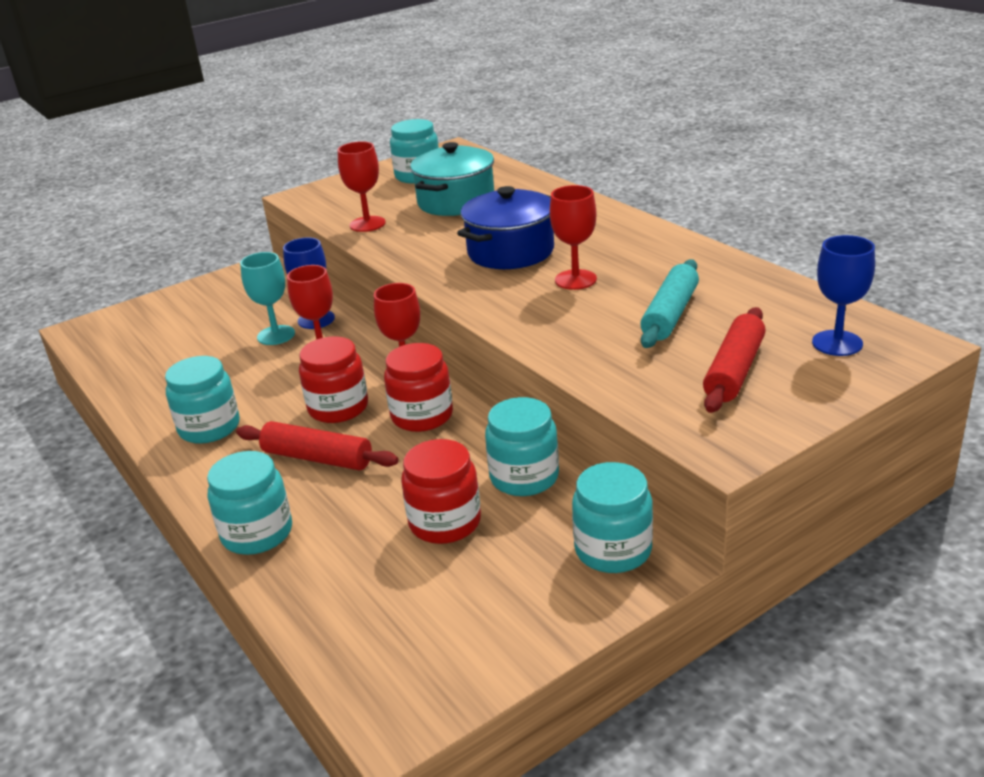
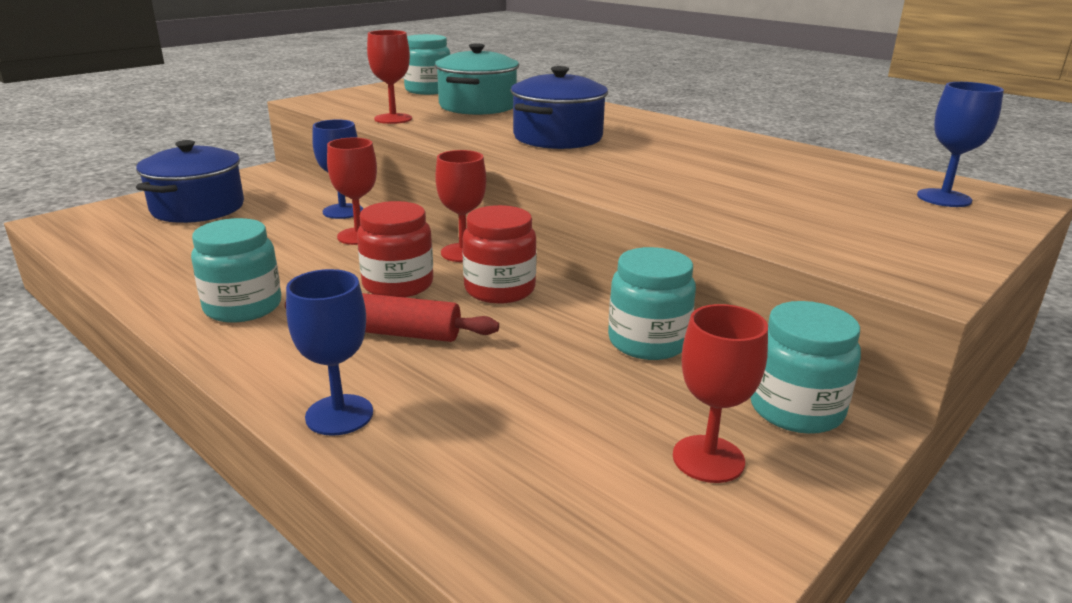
camera: 15 degrees left, 5 degrees down
(193, 314) = (198, 208): none -> blue pot
(257, 533) = (339, 415): turquoise jar -> blue goblet
(276, 335) = (301, 224): turquoise goblet -> none
(445, 522) = (579, 391): red jar -> none
(575, 280) = (640, 156): red goblet -> red goblet (708, 459)
(670, 314) = (759, 179): turquoise rolling pin -> none
(734, 371) = (865, 219): red rolling pin -> none

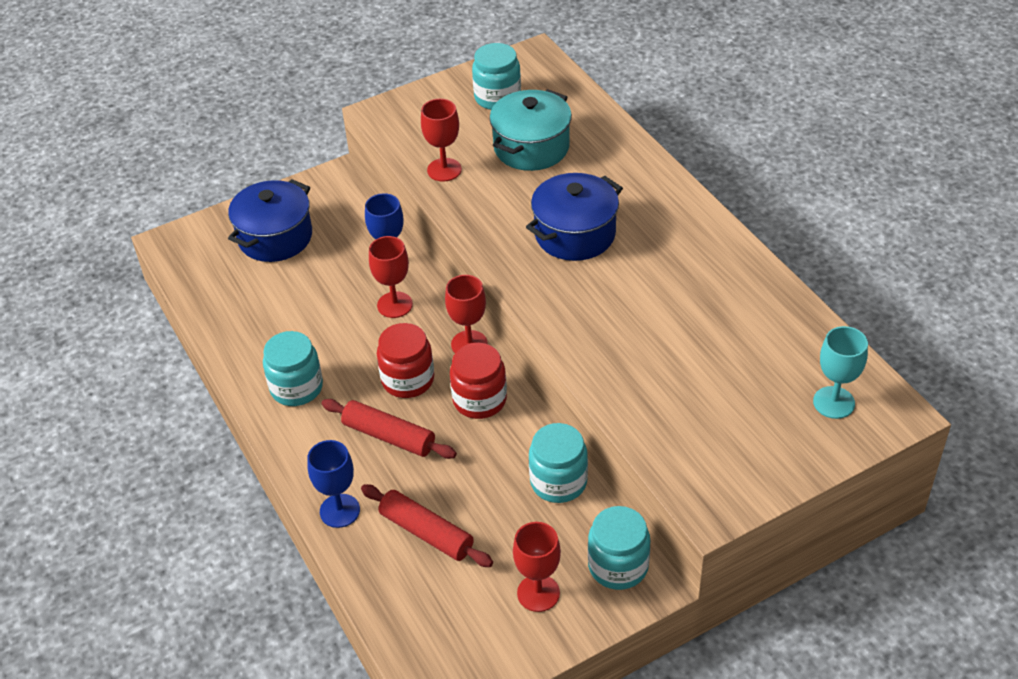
camera: 20 degrees right, 20 degrees up
(491, 418) = (426, 532): none -> red rolling pin
(944, 198) = (833, 402): blue goblet -> turquoise goblet

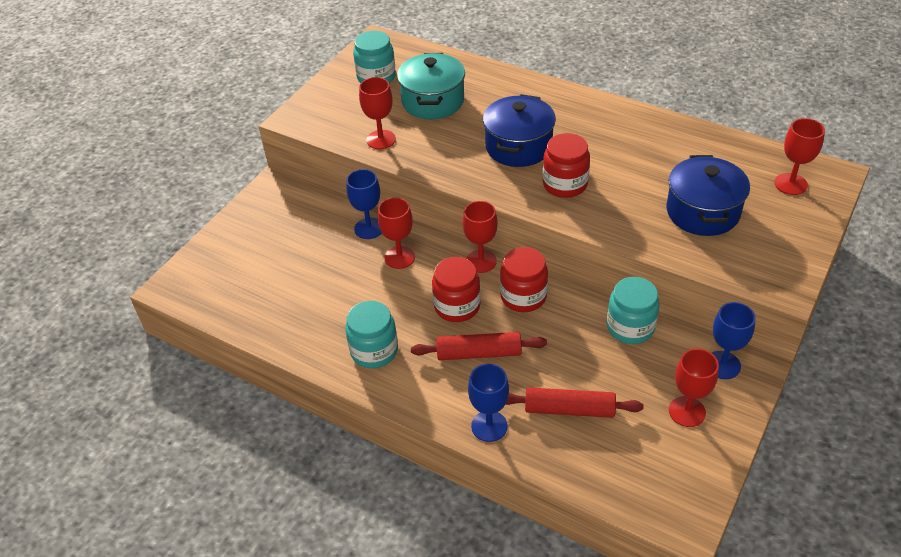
camera: 30 degrees left, 0 degrees up
(275, 237) = (259, 248): blue pot -> blue pot (702, 212)
(585, 296) = (565, 184): none -> red jar
(618, 566) = (722, 365): turquoise jar -> blue goblet
(833, 402) = (790, 184): turquoise goblet -> red goblet

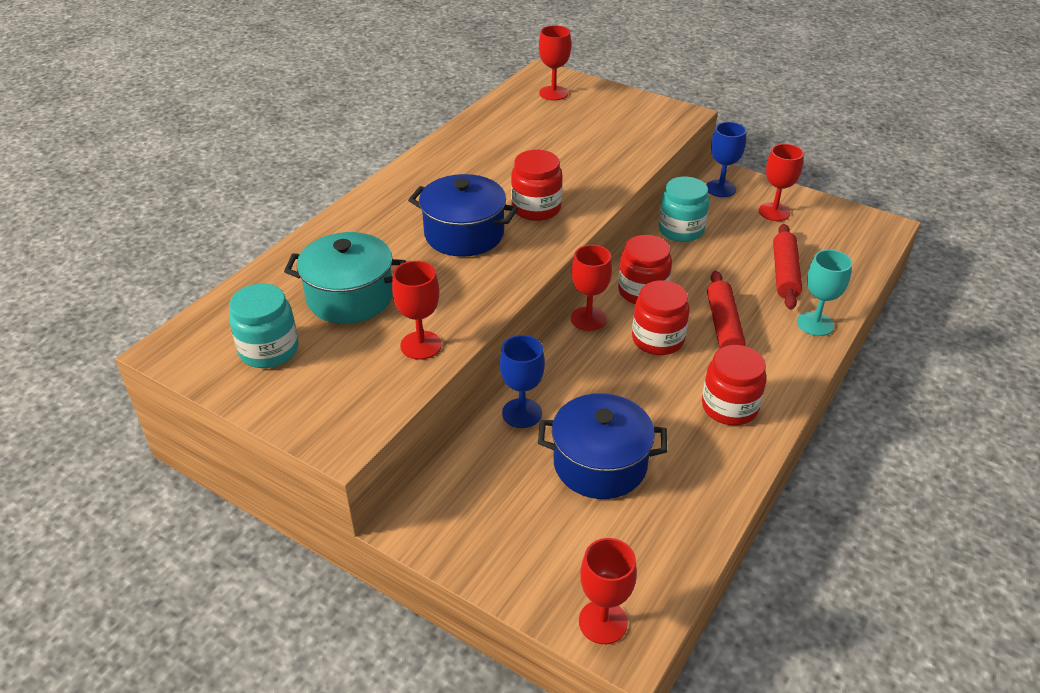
camera: 90 degrees left, 5 degrees down
(374, 351) = (729, 407): turquoise jar -> red jar
(399, 257) = (578, 385): red goblet -> red goblet (603, 622)
(489, 426) = (815, 324): blue goblet -> turquoise goblet
(702, 212) = (587, 137): blue pot -> blue pot (600, 464)

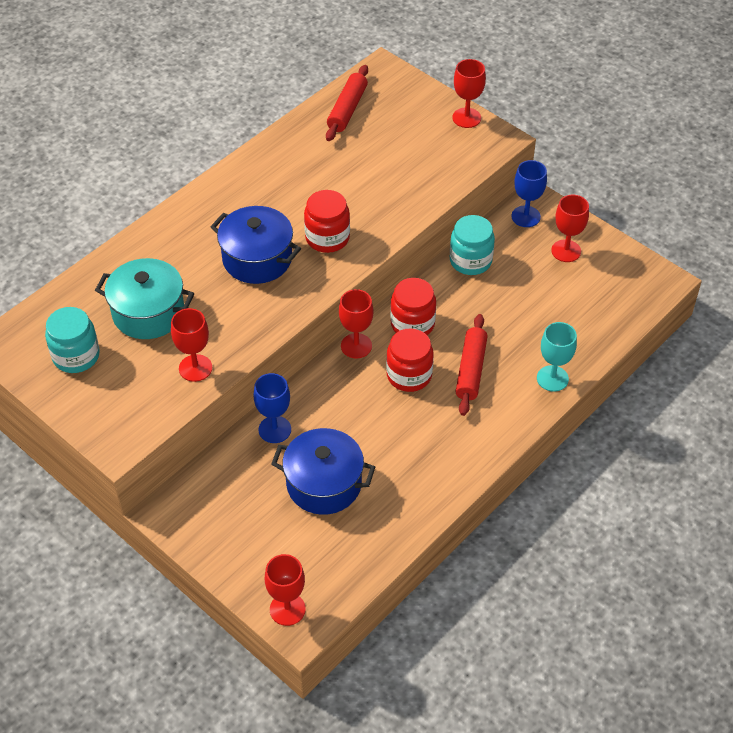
camera: 10 degrees right, 10 degrees up
(553, 93) = (384, 97): red goblet -> red goblet (466, 118)
(729, 407) = (446, 448): red jar -> none
(784, 274) = (547, 322): red rolling pin -> red rolling pin (347, 109)

